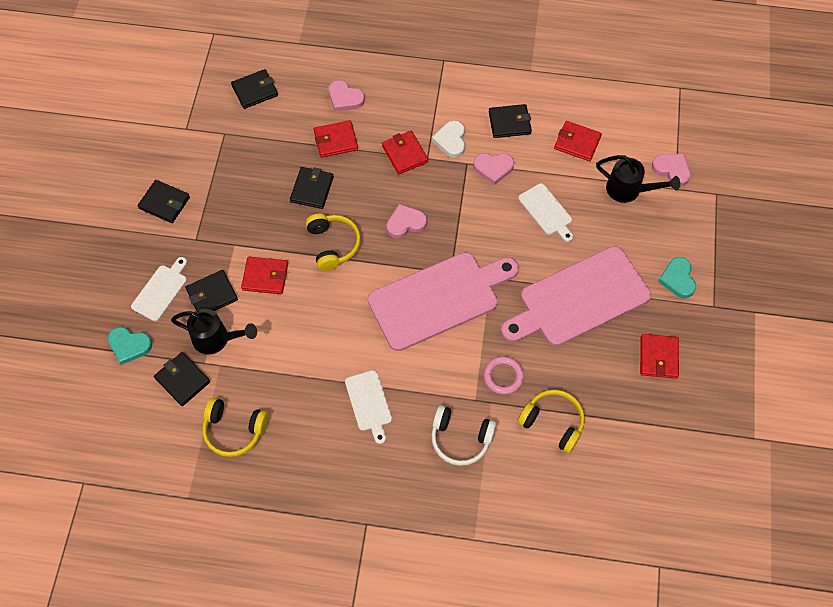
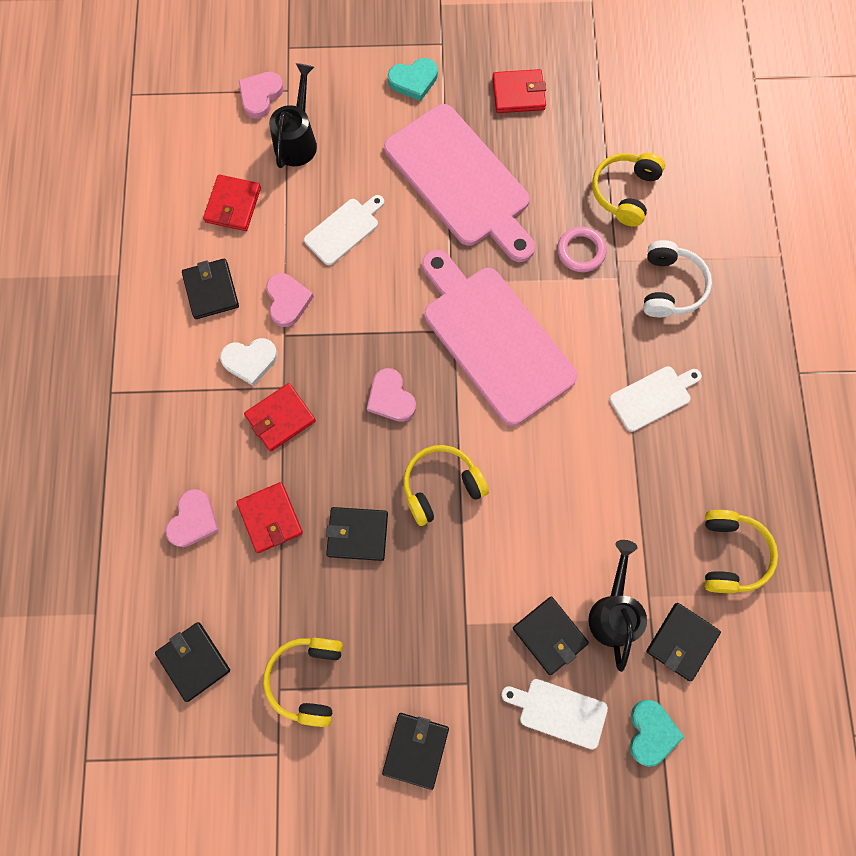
camera: 100 degrees left, 10 degrees up
(226, 149) = (307, 679): none -> yellow headphones
(265, 277) = (507, 567): red wallet -> none

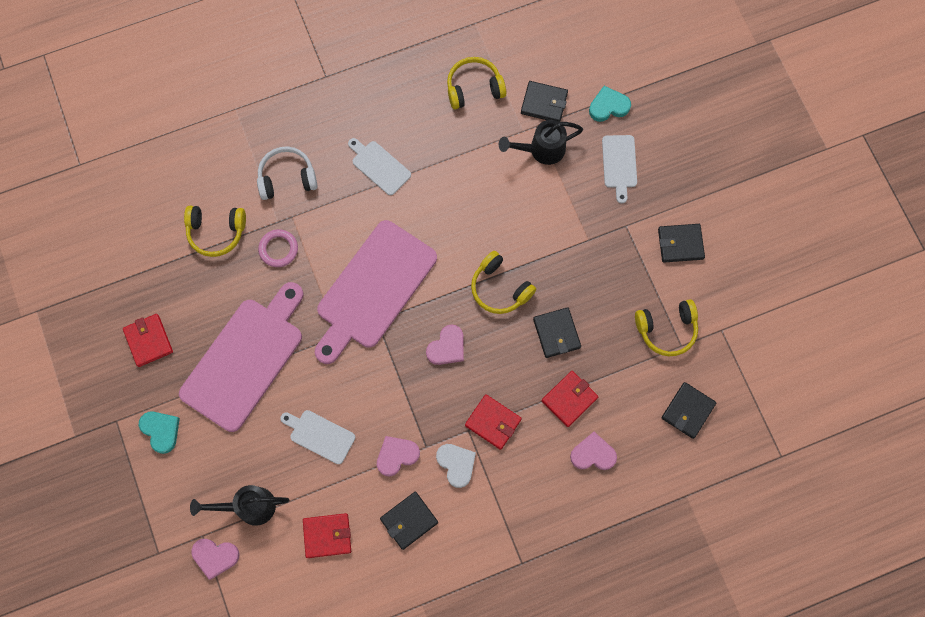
camera: 110 degrees left, 0 degrees up
(549, 635) = (573, 184): black wallet -> none

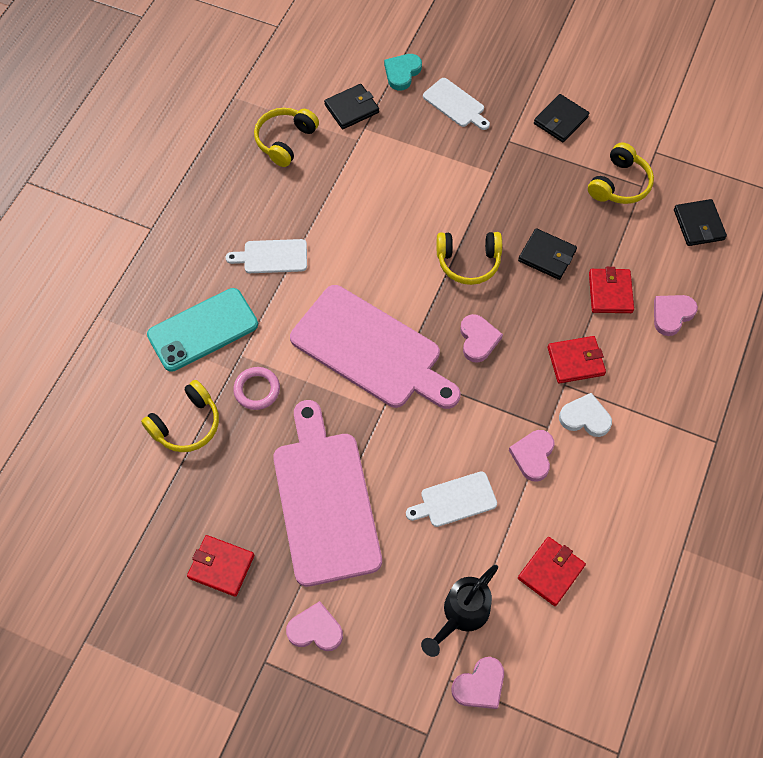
camera: 45 degrees left, 10 degrees down
(161, 431) = (315, 629): turquoise heart -> pink heart
(287, 178) = (203, 330): white headphones -> turquoise phone
(373, 289) = (371, 349): pink cutting board -> pink cutting board turned 45 degrees counterclockwise
(409, 520) = (599, 495): black wallet -> none
(541, 150) = (387, 141): black watering can -> none

